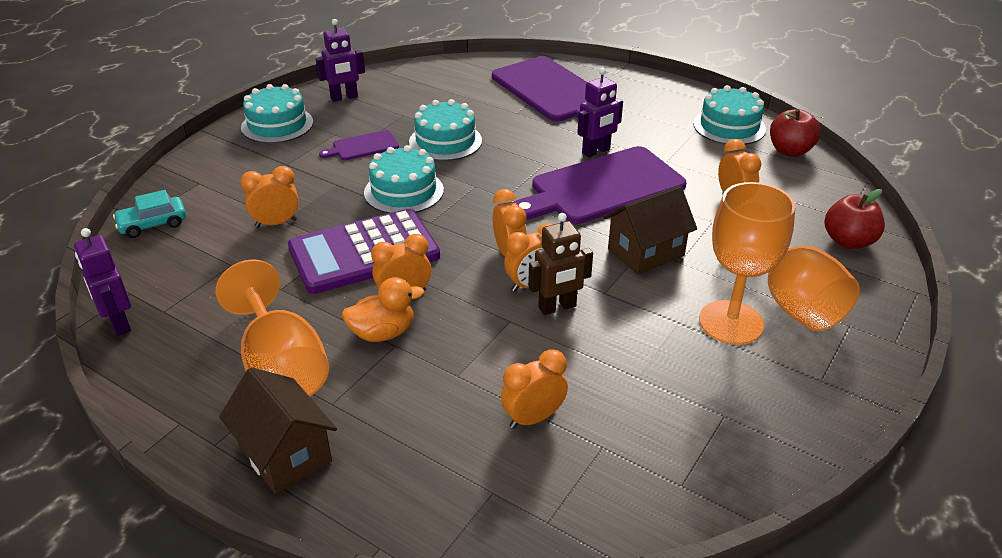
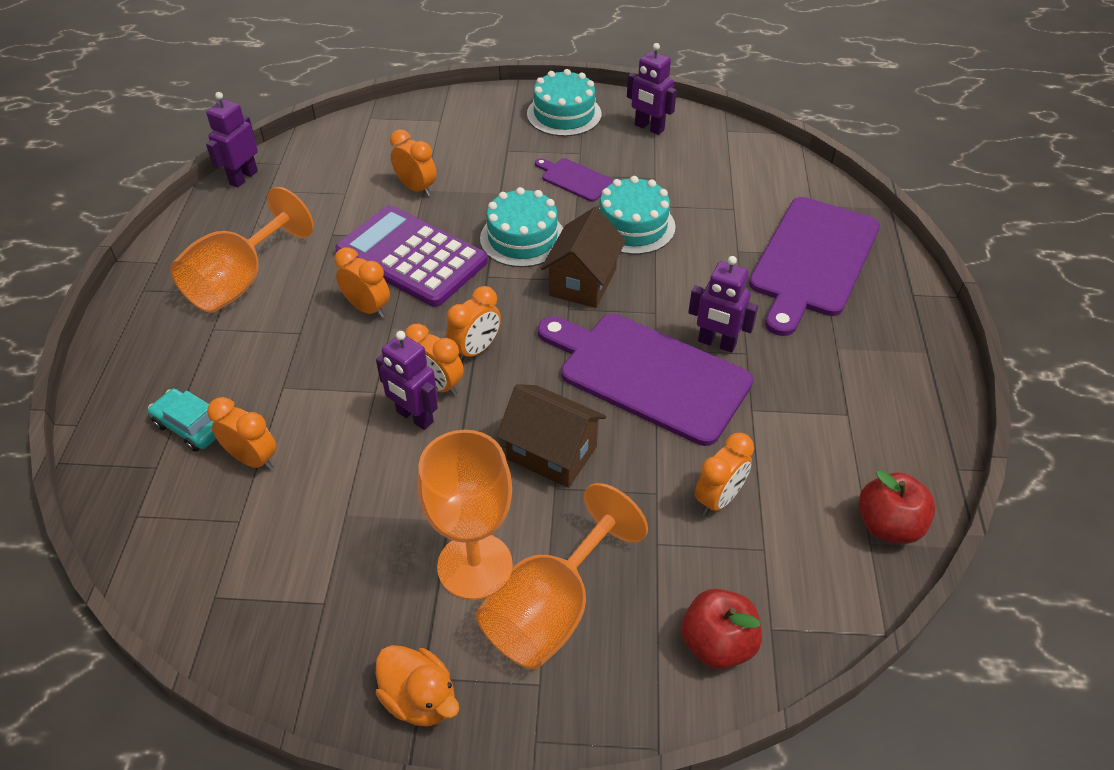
camera: 60 degrees right, 10 degrees up
(153, 224) = (368, 128): turquoise car -> turquoise car (191, 426)
(285, 454) = (148, 330): brown house -> brown house (582, 282)
(383, 333) = (311, 318): orange duck -> orange duck (420, 699)
(557, 307) = (414, 417): brown robot -> purple robot
(729, 126) = (891, 444): turquoise cake -> none

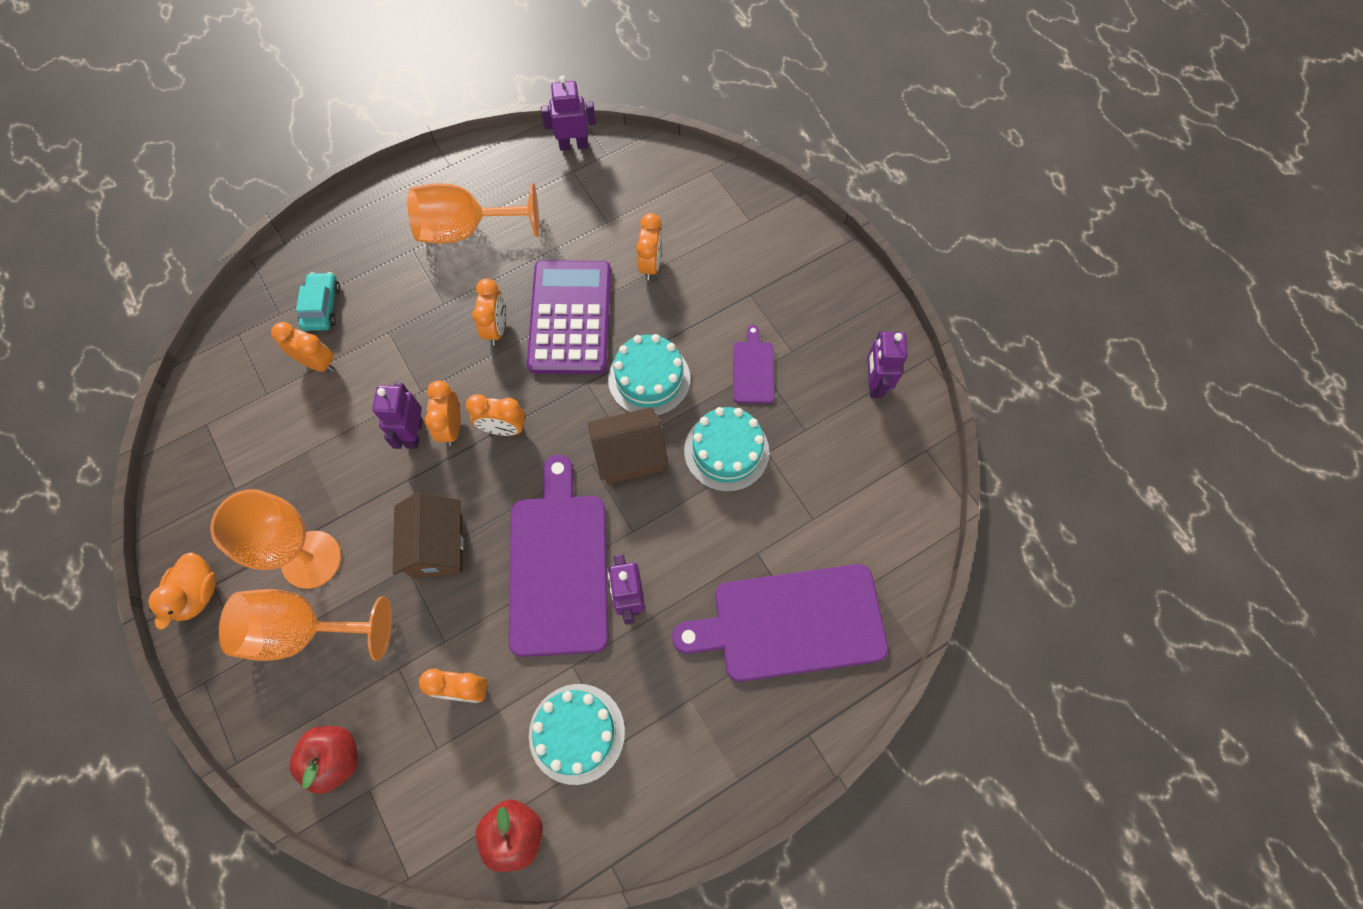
camera: 55 degrees right, 20 degrees up
(253, 459) = (318, 363): orange clock -> orange clock turned 60 degrees counterclockwise
(564, 114) = (836, 304): turquoise cake -> turquoise cake (577, 733)

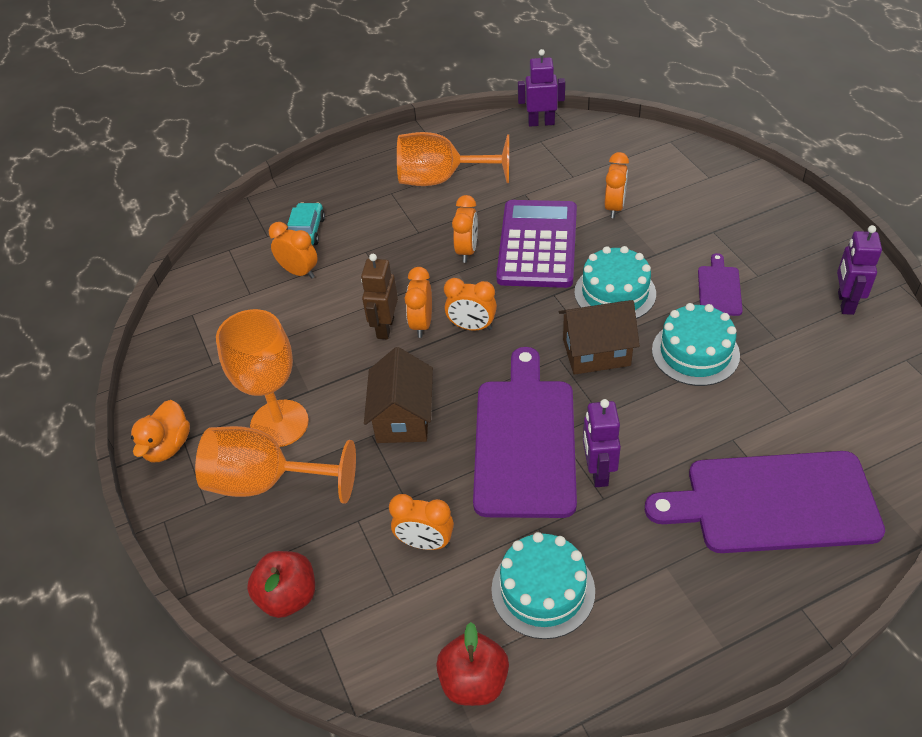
camera: 10 degrees right, 20 degrees down
(414, 433) = (385, 327): purple robot -> brown robot

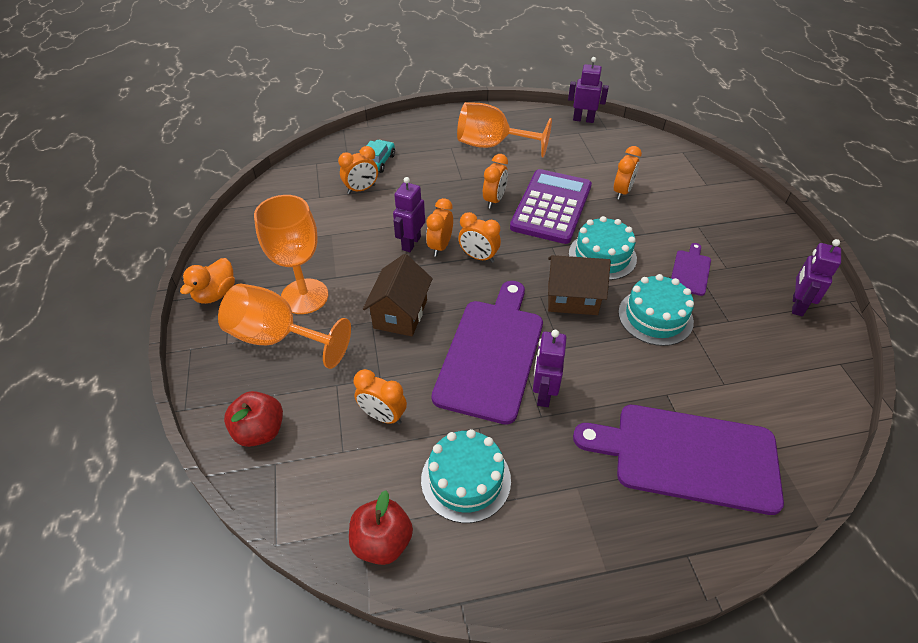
camera: 10 degrees right, 0 degrees up
(299, 272) = (361, 189): orange clock -> orange clock turned 105 degrees clockwise
(385, 327) = (411, 243): brown robot -> purple robot

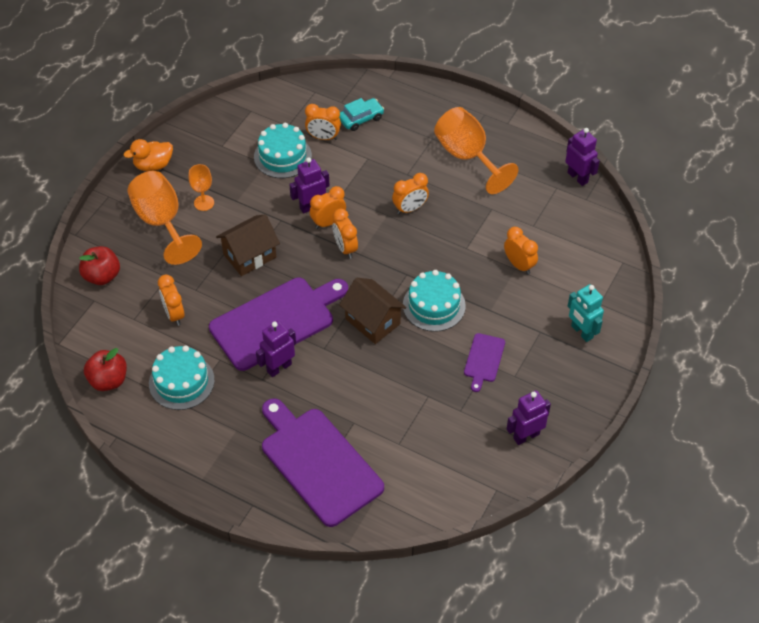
camera: 40 degrees right, 5 degrees up
(304, 296) = (204, 203): orange goblet -> orange goblet, size x0.52
(551, 207) = (446, 242): purple calculator -> none
(622, 192) = (519, 265): orange clock -> orange clock turned 105 degrees counterclockwise
(655, 317) = (412, 372): turquoise cake -> turquoise cake (282, 156)
(690, 271) = (483, 360): purple cutting board -> purple cutting board turned 135 degrees clockwise
(723, 209) = (581, 332): none -> turquoise robot

